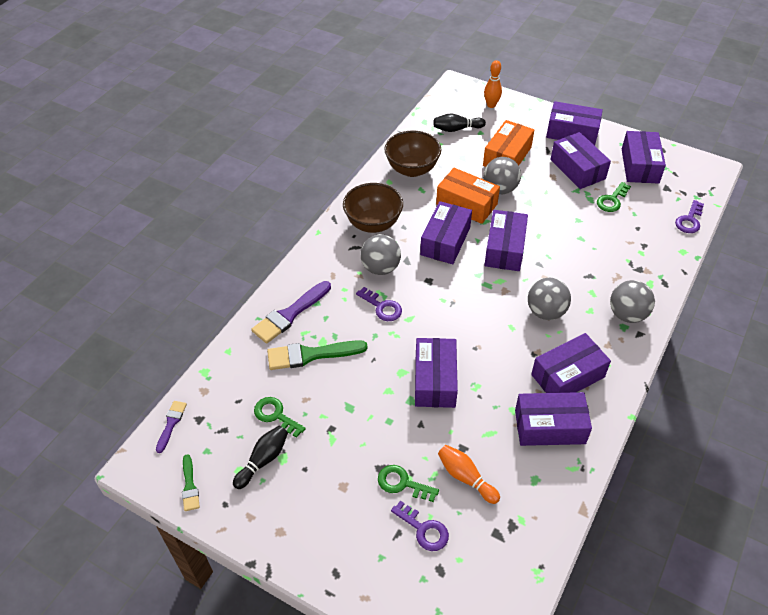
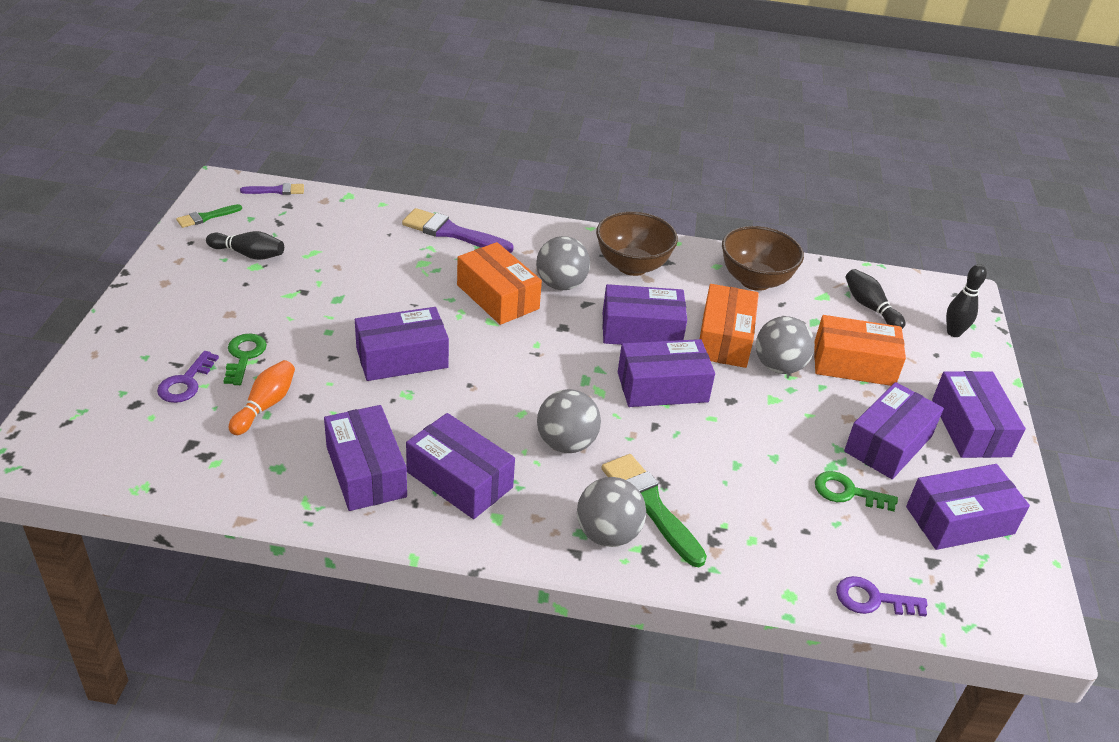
camera: 65 degrees right, 10 degrees down
(275, 415) = (308, 251): green key -> none
(311, 355) = (400, 258): green brush -> green brush (650, 505)
(382, 307) = (498, 297): purple key -> orange box
(491, 105) = (953, 332): orange bowling pin -> black bowling pin

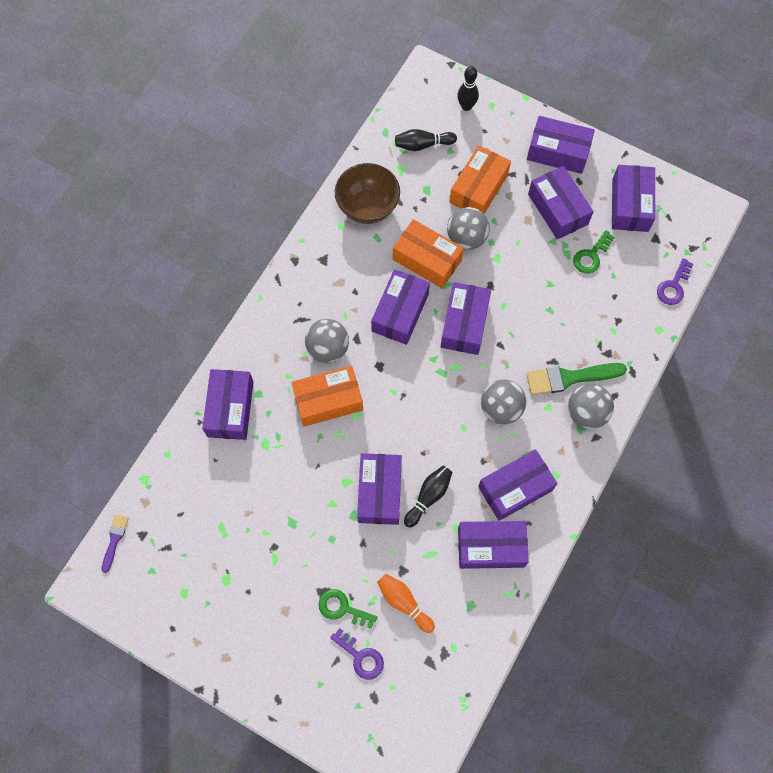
camera: 65 degrees left, 30 degrees up
(206, 217) = (137, 609): green brush -> none
(249, 254) = (207, 582): black bowling pin -> black bowling pin (428, 496)
(452, 232) = (230, 409): purple brush -> purple box
(632, 266) = (321, 287): brown bowl -> none

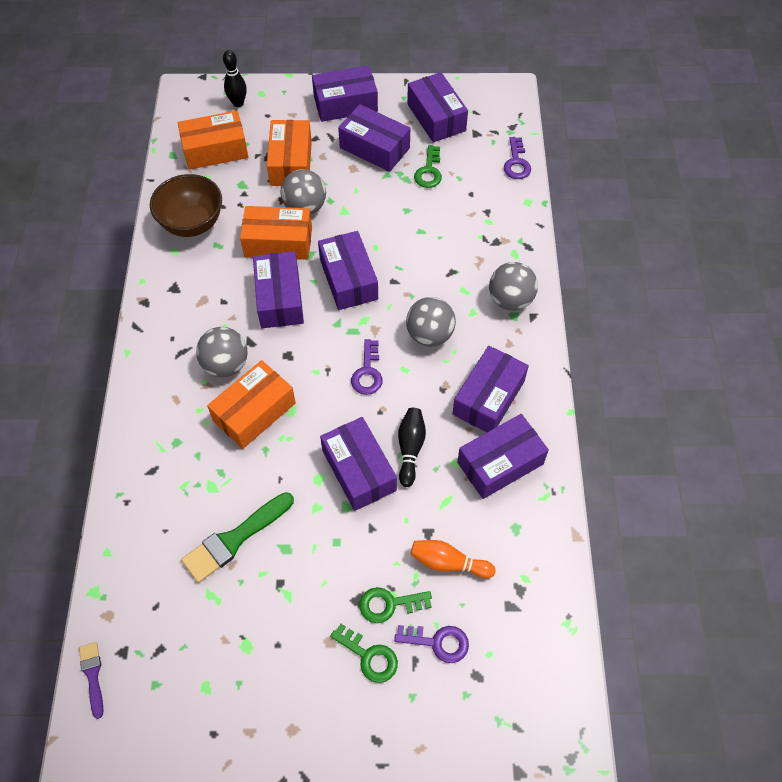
camera: 30 degrees left, 10 degrees down
(230, 409) = (154, 471): purple box -> none
(306, 638) = (369, 656): none -> green key
(423, 145) = (215, 150): black bowling pin -> orange box
(433, 414) = (367, 372): none -> purple key
(570, 378) = (476, 278): green brush -> green brush (234, 539)

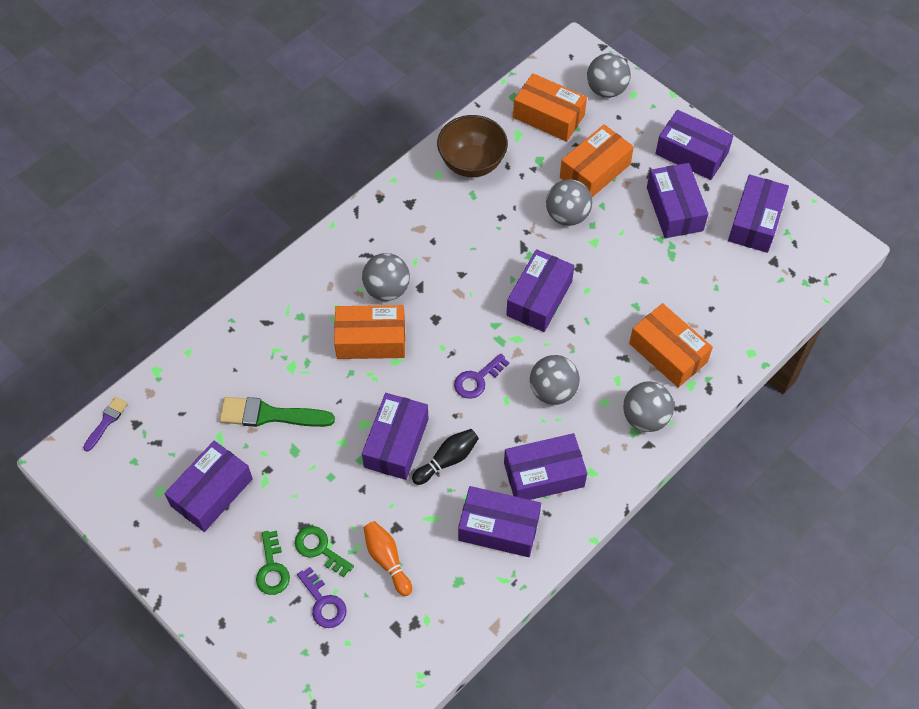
camera: 45 degrees right, 0 degrees up
(238, 103) = (606, 89): black bowling pin -> grey ball
(278, 242) = (518, 227): orange box -> orange box (668, 353)
(279, 298) = (474, 272): purple box -> purple box (212, 492)
(429, 171) = (697, 263): green key -> none
(516, 163) = (780, 313): purple key -> none

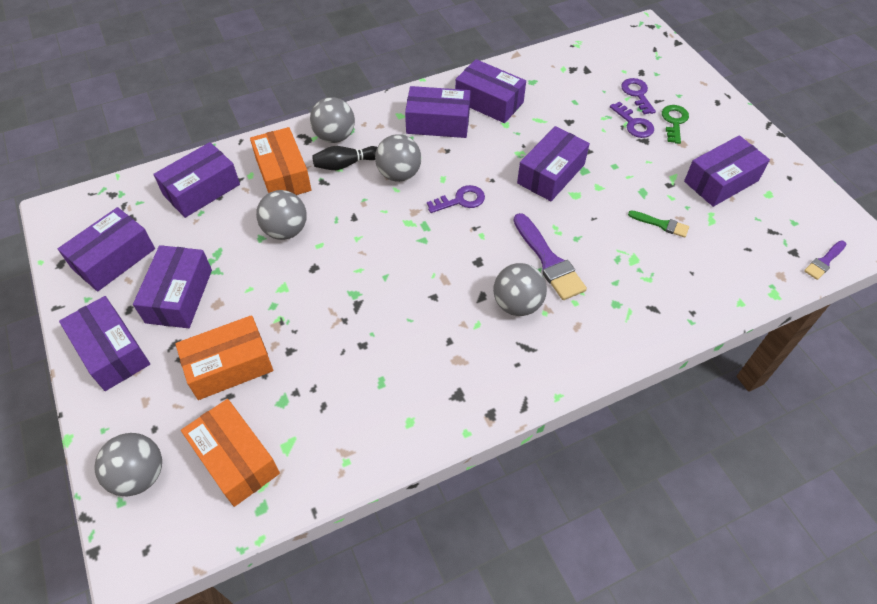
camera: 160 degrees left, 5 degrees down
(270, 415) = (661, 224): green brush -> green brush, size x0.55
(319, 549) = (634, 124): green key -> purple key
(371, 340) = (548, 261): orange box -> purple brush
(387, 560) = (582, 105): orange bowling pin -> none
(447, 460) = (511, 151): black bowling pin -> black bowling pin (345, 164)
(472, 163) = (362, 424): brown bowl -> none
(539, 298) = (369, 250): purple box -> purple box (202, 190)
(567, 215) = (292, 324): grey ball -> grey ball (285, 230)

